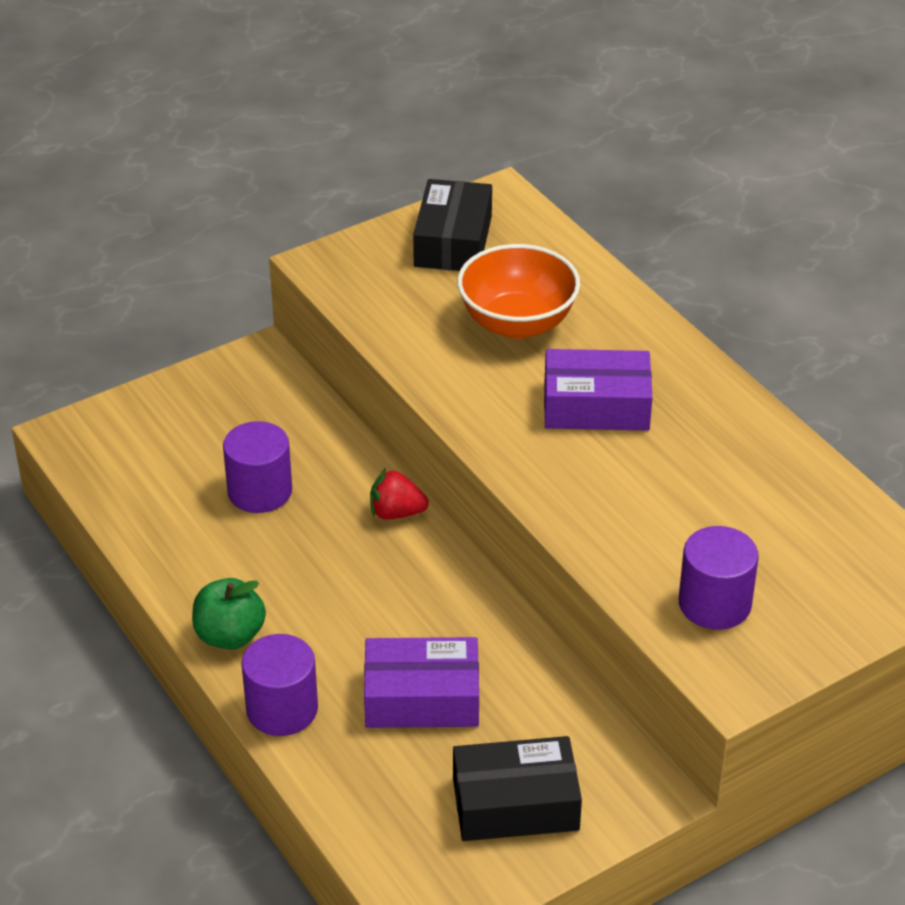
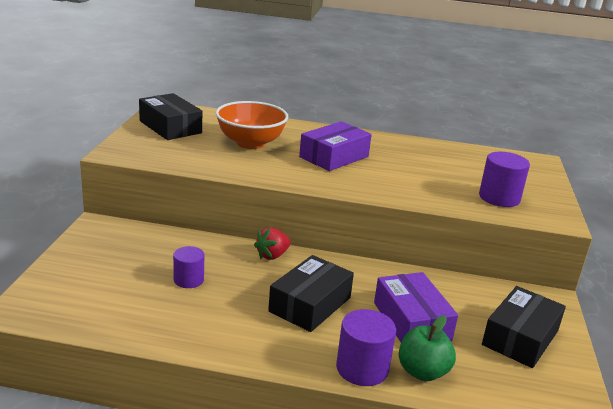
camera: 50 degrees left, 15 degrees down
(230, 635) = (279, 352): green apple -> green apple (422, 372)
(260, 491) = (188, 280): purple cylinder -> purple cylinder, size x0.66
(342, 603) = (310, 304): none -> black box
(422, 698) = (411, 321): purple box -> purple box turned 60 degrees counterclockwise

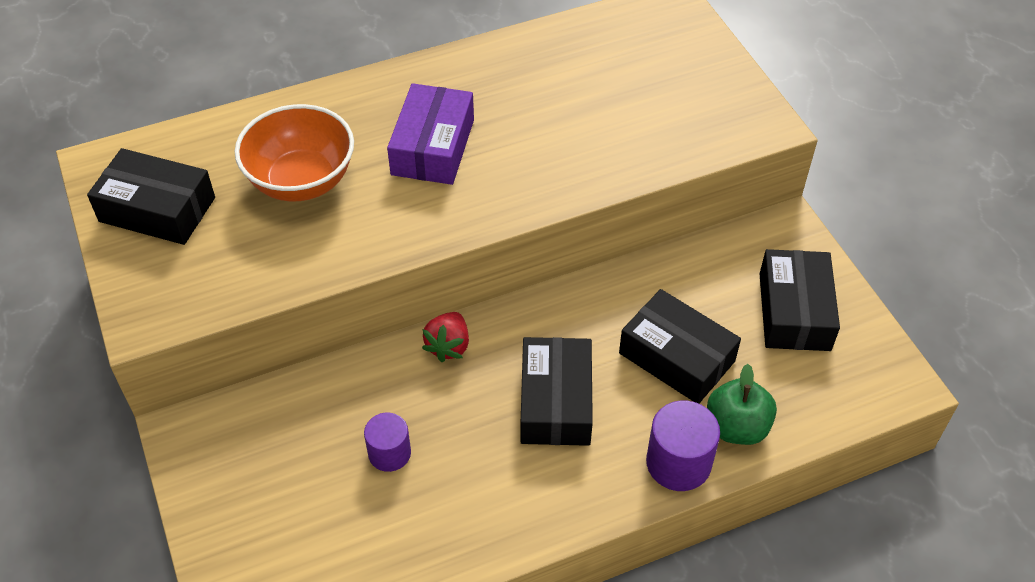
camera: 30 degrees left, 25 degrees up
(411, 321) = (676, 357): purple box -> black box
(499, 198) = (681, 119): purple cylinder -> none

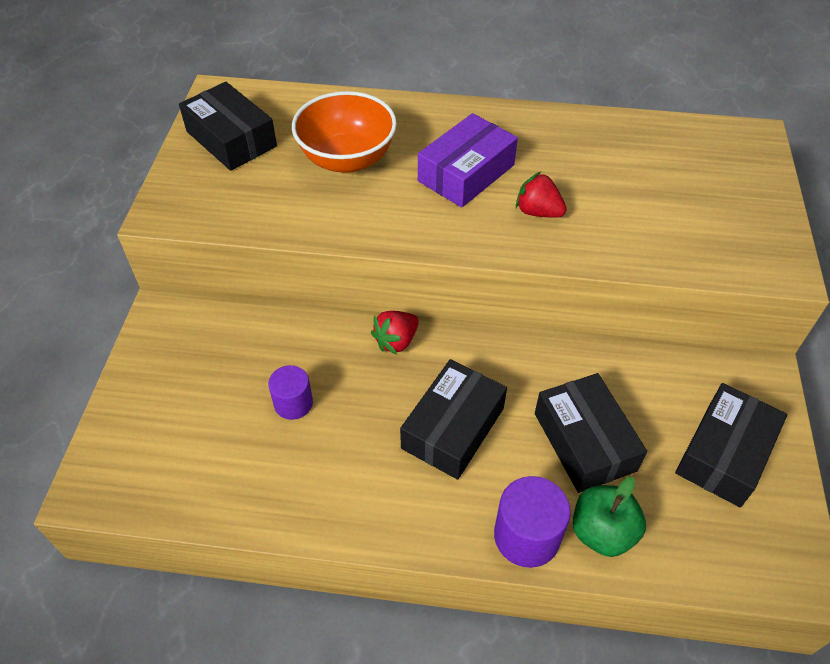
camera: 30 degrees right, 0 degrees up
(527, 159) = (538, 212): none -> red strawberry

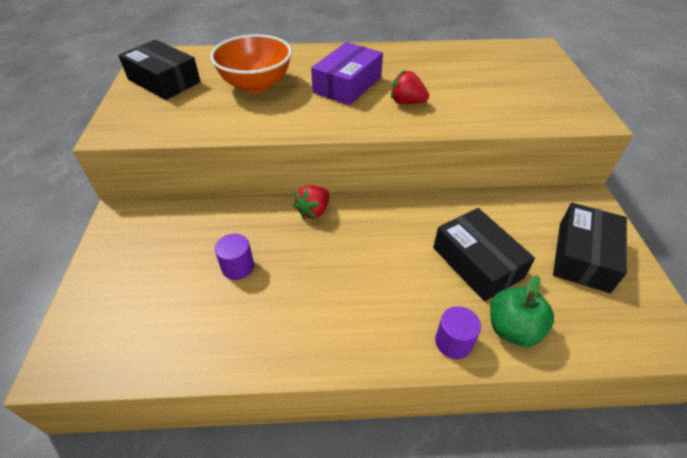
camera: 10 degrees left, 5 degrees down
(453, 428) = (372, 267): black box -> none
(526, 536) = (453, 342): purple cylinder -> purple cylinder, size x0.66

